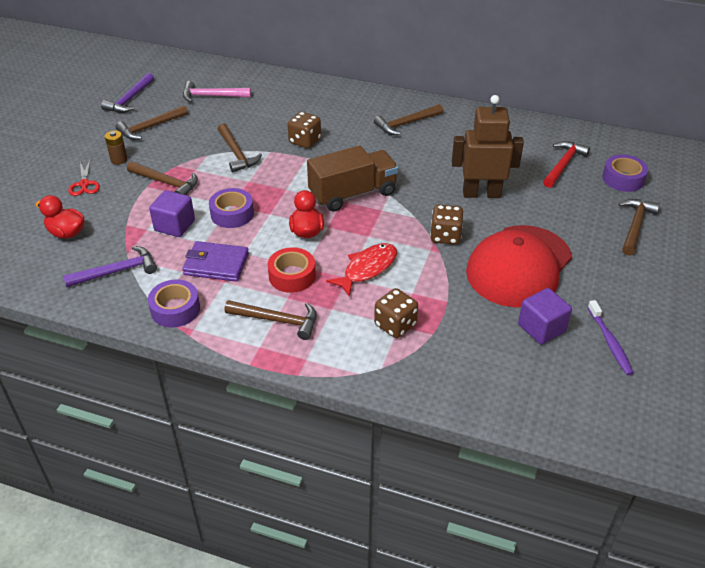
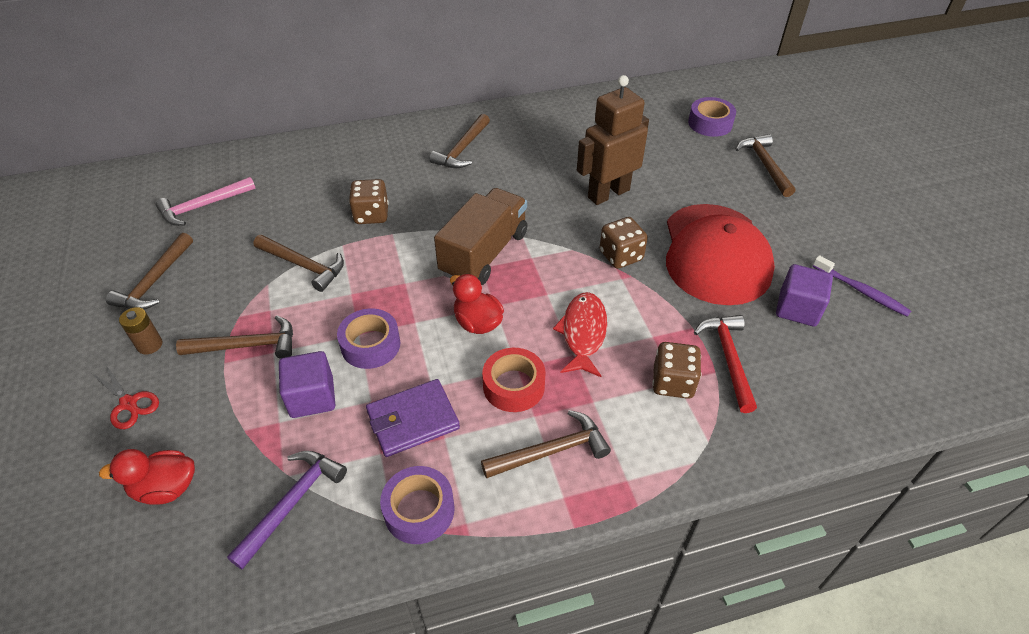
camera: 35 degrees left, 5 degrees up
(129, 100) = (89, 256): purple hammer -> none
(563, 164) = (649, 131): red hammer -> red hammer (728, 358)

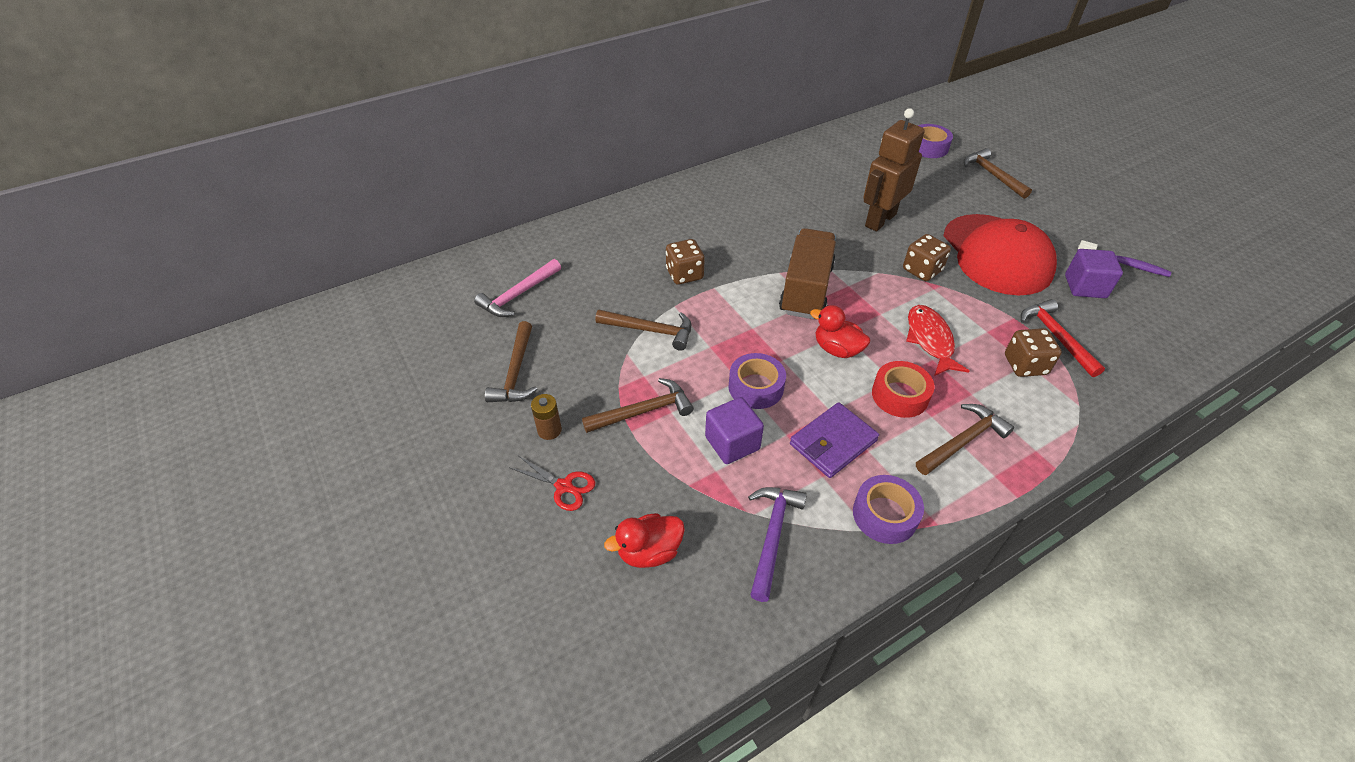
camera: 15 degrees left, 0 degrees up
(462, 149) = (730, 203): brown hammer -> none

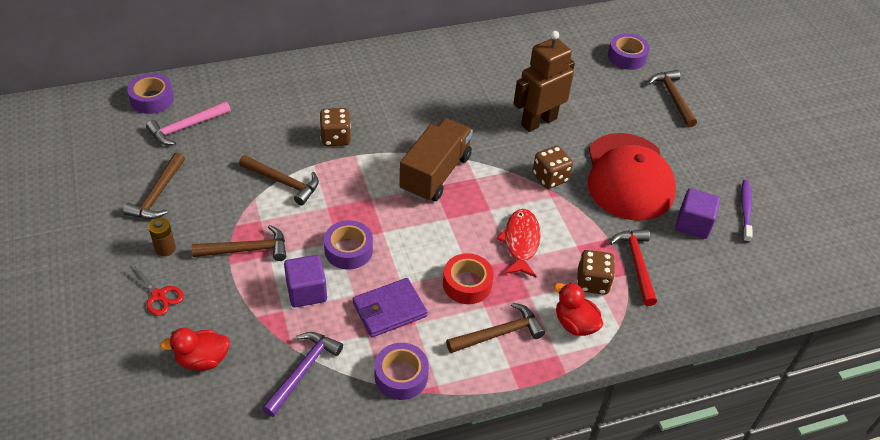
camera: 10 degrees right, 0 degrees up
(468, 273) = (152, 99): none -> purple tape
(837, 349) = (434, 233): red duck -> red duck (575, 324)
(1124, 263) = (745, 210): purple toothbrush -> purple toothbrush turned 120 degrees counterclockwise

